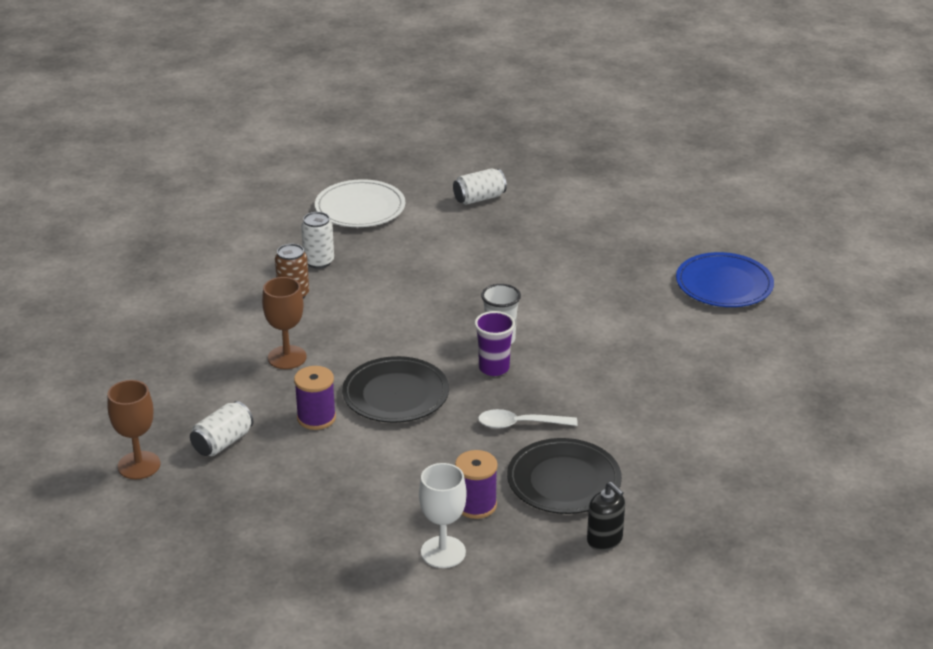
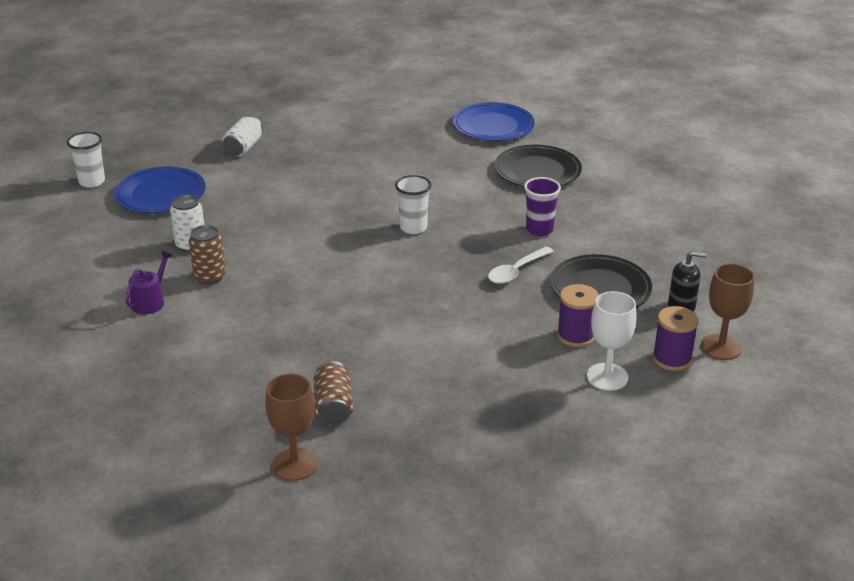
camera: 45 degrees left, 0 degrees up
(223, 442) = (333, 406): white can -> brown can
(229, 291) = (150, 302): none -> purple watering can
(287, 357) = (280, 321): brown goblet -> brown goblet (721, 347)
(316, 418) = (374, 348): purple spool -> purple spool (672, 359)
(330, 172) = (92, 182): none -> white cup
(360, 208) = (160, 194): white plate -> blue plate
(395, 394) = (403, 300): black plate -> black plate (537, 171)
(494, 368) = (440, 247): purple cup -> purple cup (539, 230)

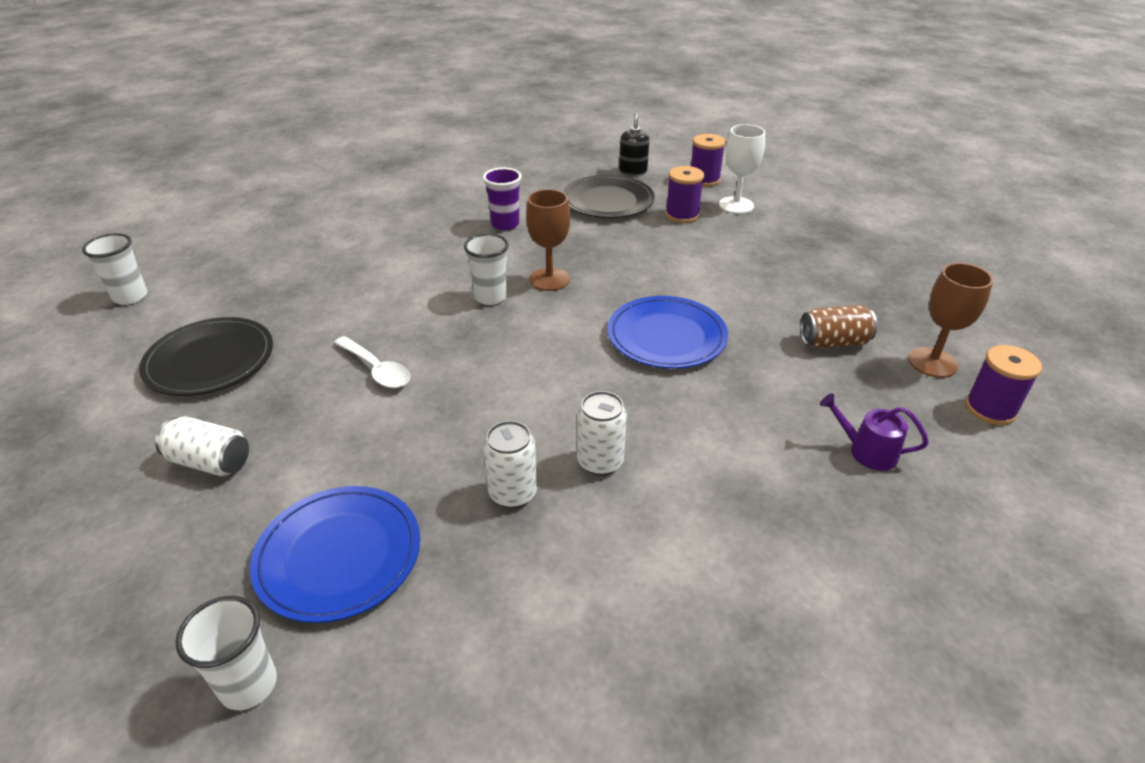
camera: 90 degrees left, 5 degrees up
(150, 302) = (668, 521): purple watering can -> purple watering can (867, 451)
(210, 277) = (600, 462): brown can -> white can
(223, 484) = (990, 409): none -> purple spool
(416, 93) = (130, 297): none -> white cup
(493, 126) = (265, 243): blue plate -> blue plate (666, 336)
(516, 271) = (581, 238): white spoon -> white spoon (377, 369)
(537, 171) = (385, 221): black plate -> black plate (210, 360)
(721, 347) = (684, 162): brown goblet -> brown goblet (549, 279)

